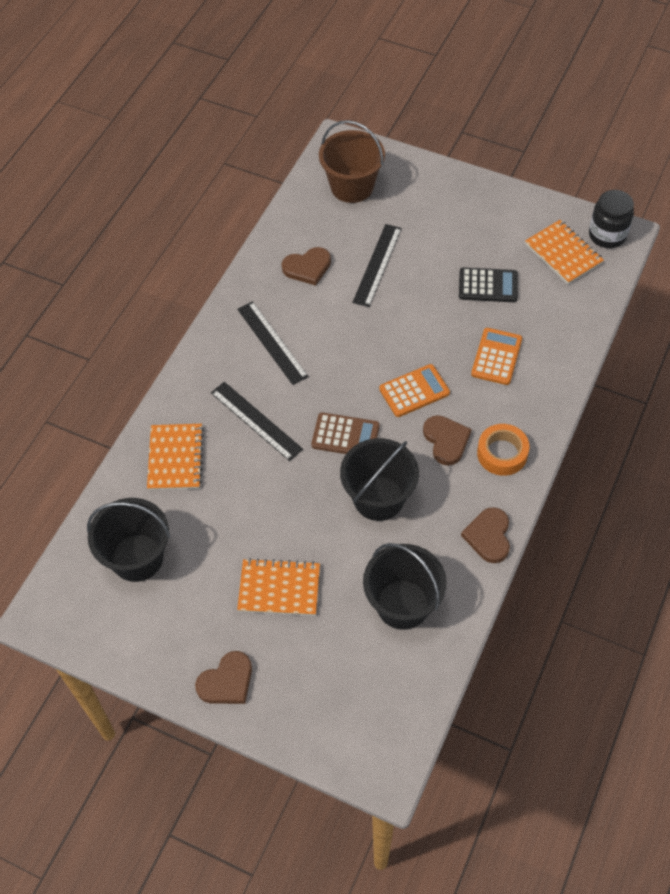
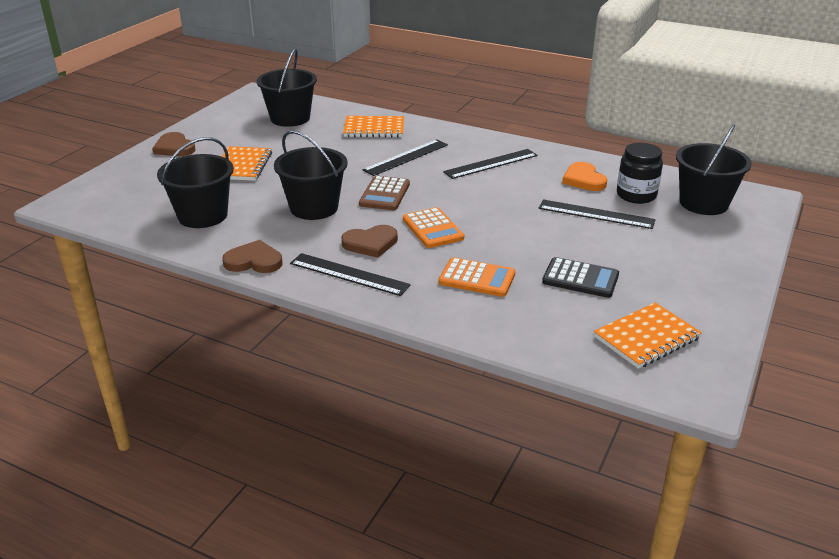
camera: 90 degrees right, 25 degrees down
(307, 267) = (583, 180): brown heart -> orange heart
(352, 186) = (703, 203): brown bucket -> black bucket
(488, 286) = (580, 278): black calculator -> black calculator turned 75 degrees counterclockwise
(502, 453) = (349, 274): orange tape -> black ruler
(607, 235) = (693, 379): black jar -> black jar (636, 195)

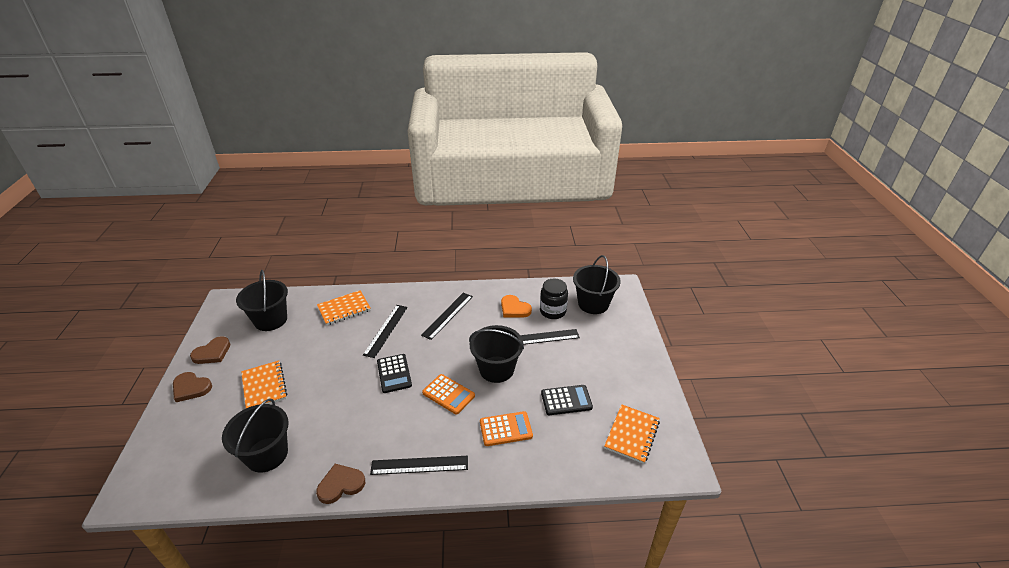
camera: 30 degrees left, 5 degrees up
(314, 208) = (351, 408): black bucket -> black bucket (496, 369)
(370, 243) = (415, 427): brown heart -> brown heart (212, 353)
(384, 194) = (394, 373): brown calculator -> black calculator

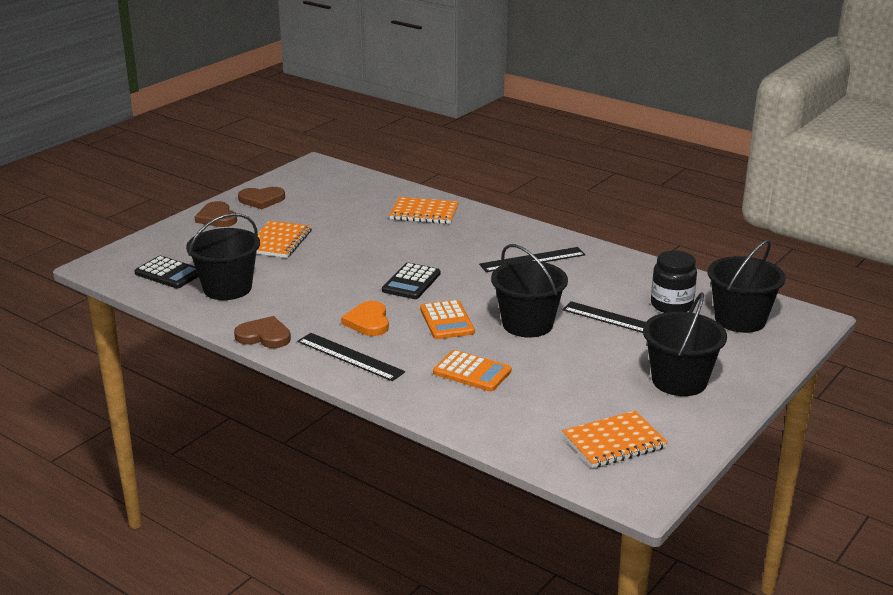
camera: 40 degrees right, 10 degrees down
(270, 320) = (341, 195): black bucket -> black bucket (679, 381)
(386, 330) = (446, 246): black ruler -> none
(514, 309) = (623, 284): orange heart -> orange heart (368, 322)
(566, 400) = (574, 382): black calculator -> black calculator (169, 273)

